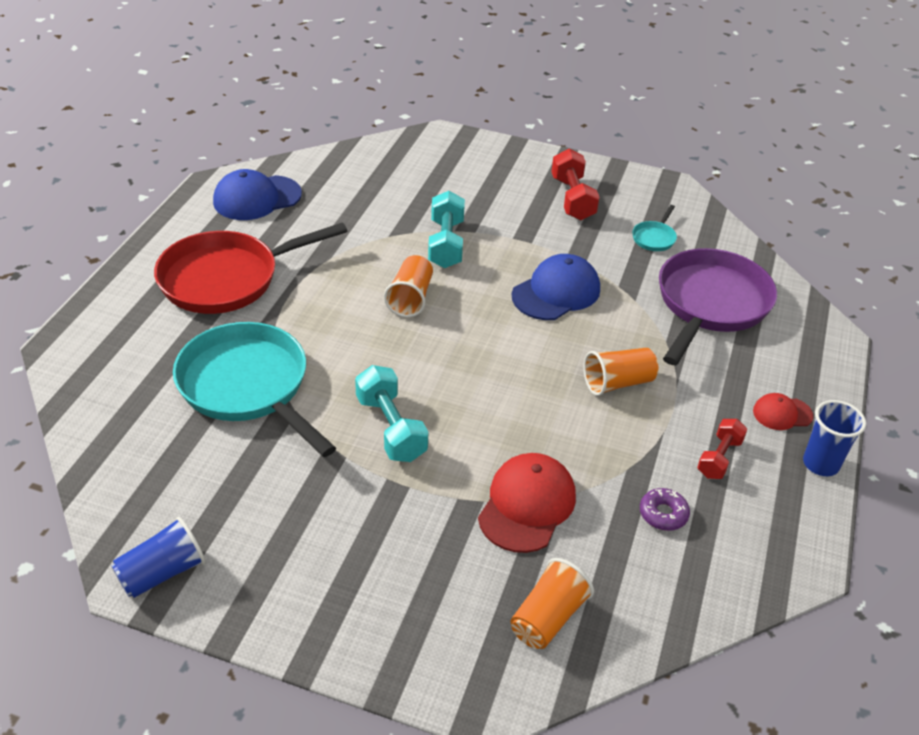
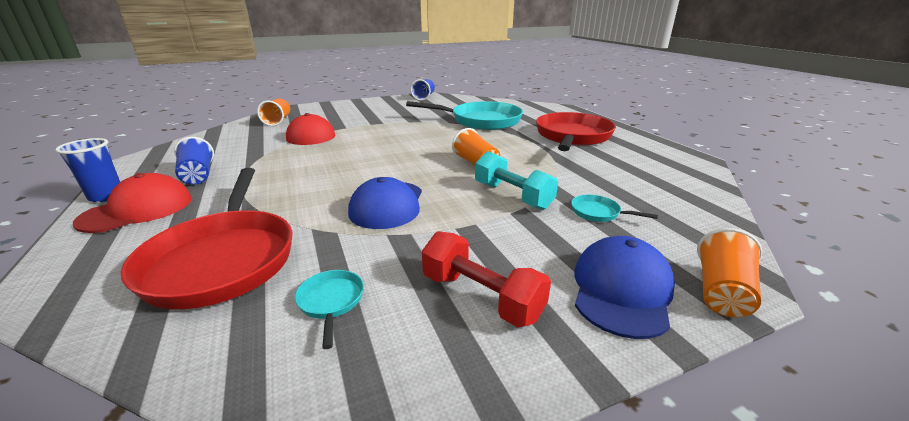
camera: 140 degrees right, 15 degrees down
(257, 198) = (662, 165): blue cap -> blue cap (621, 290)
(391, 428) = (402, 131): turquoise dumbbell -> none
(415, 198) = (598, 213): none -> turquoise pan
(617, 383) = (292, 180): orange cup -> orange cup (721, 292)
(663, 514) = (233, 150): purple donut -> none
(710, 304) = (223, 259): purple pan -> red pan
(719, 458) = (198, 175): red dumbbell -> blue cup
(782, 413) = (138, 210): red cap -> red cap, size x1.81

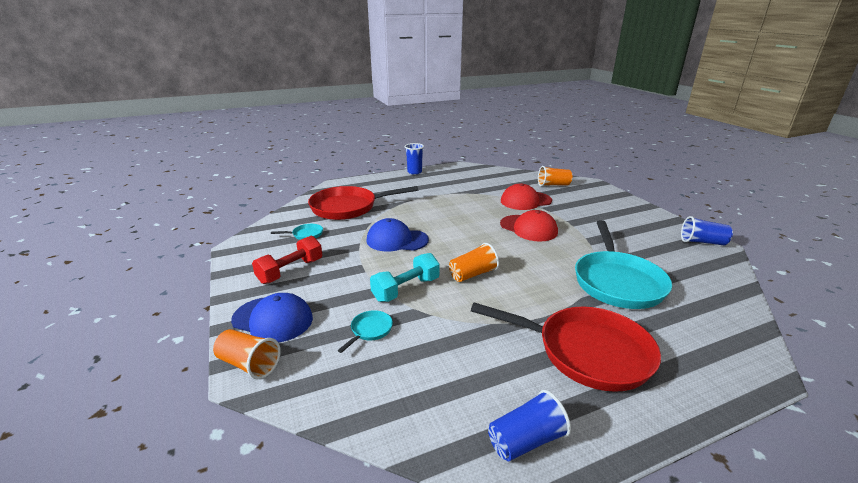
camera: 90 degrees right, 0 degrees up
(138, 210) = (399, 181): red cap -> red cap (528, 228)
(198, 175) = (441, 184): blue cup -> blue cup (526, 440)

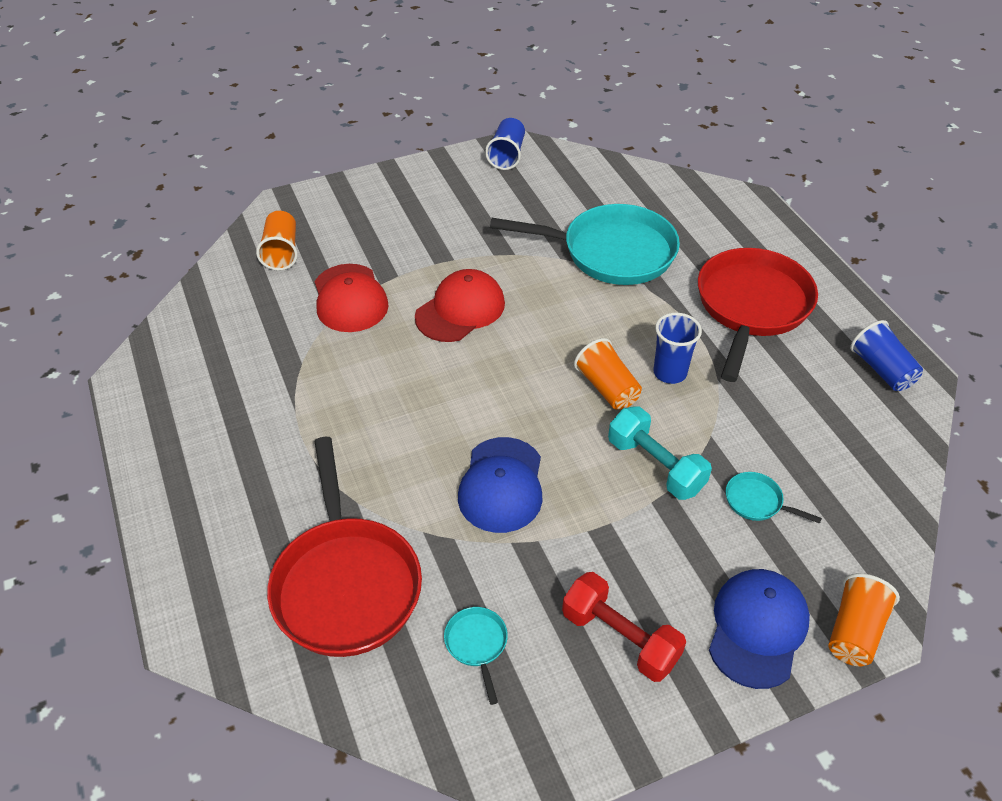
camera: 90 degrees left, 20 degrees up
(414, 172) = (146, 467): blue cup -> blue cup (670, 373)

